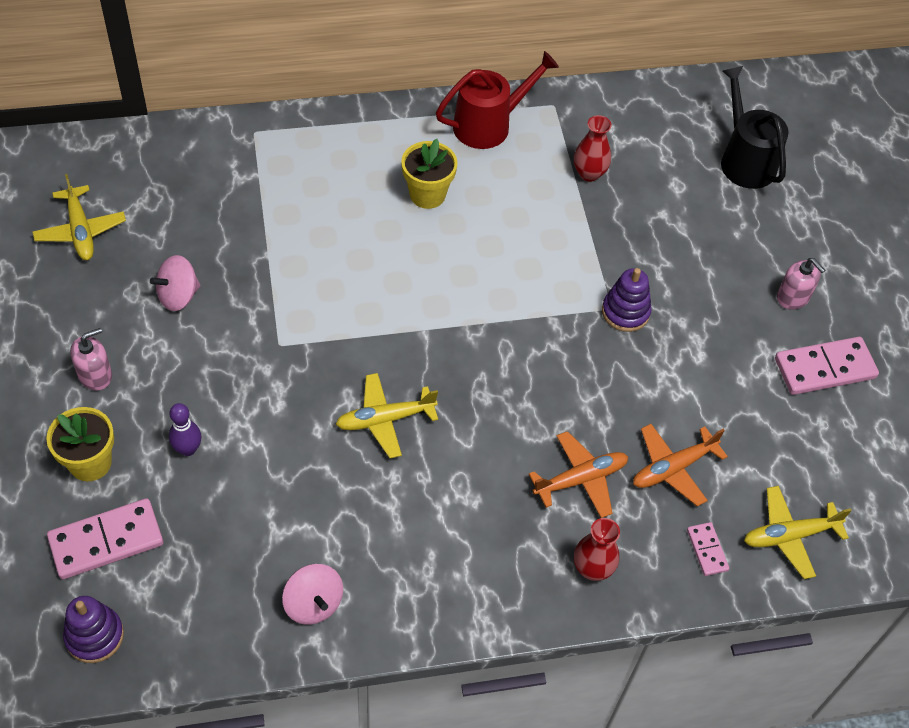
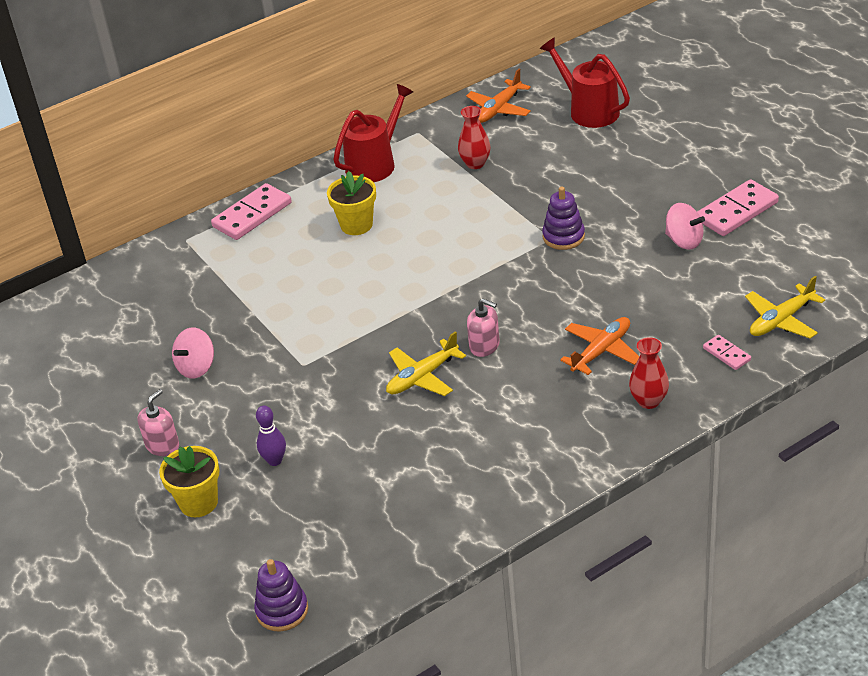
camera: 15 degrees left, 15 degrees down
(80, 231) = (83, 358): yellow plane -> none
(106, 541) = (248, 546): pink domino -> pink domino (252, 215)
(313, 603) = (447, 514): pink spinning top -> pink spinning top (684, 241)
(673, 468) = (666, 316): orange plane -> orange plane (499, 109)
(745, 160) = (589, 110): black watering can -> red watering can
(793, 297) = (683, 178): pink soap dispenser -> pink soap dispenser (484, 346)

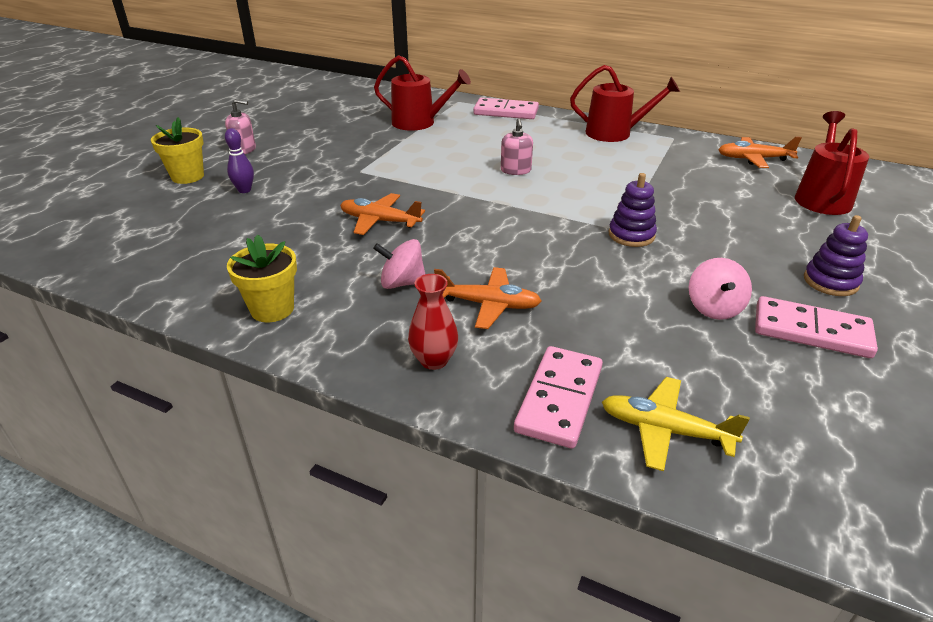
camera: 55 degrees right, 5 degrees down
(196, 367) = (331, 138): pink spinning top -> pink spinning top (402, 283)
(218, 288) = (419, 123): none -> red watering can
(282, 610) = (69, 240): purple stacking toy -> purple stacking toy (830, 282)
(356, 225) = (537, 146): yellow flower pot -> yellow flower pot (272, 309)
(422, 377) = (380, 221): yellow plane -> orange plane
(475, 163) = (670, 169): red vase -> none
(484, 346) = (443, 238): pink soap dispenser -> pink soap dispenser (515, 170)
(726, 354) = (559, 399): pink domino -> pink domino, size x1.93

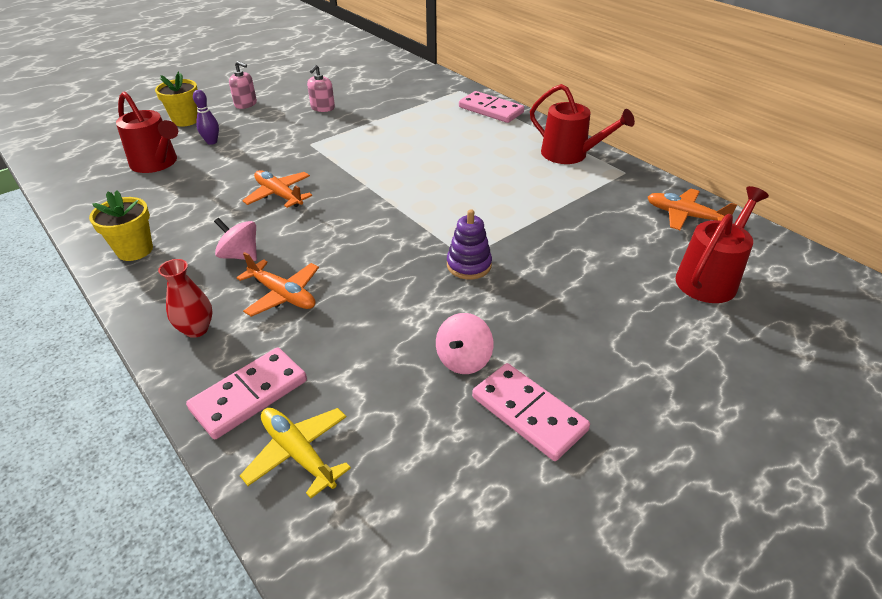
camera: 25 degrees right, 5 degrees up
(419, 123) = (403, 106): red watering can -> red watering can (157, 163)
(515, 170) = (436, 173): pink soap dispenser -> pink soap dispenser (322, 108)
(830, 282) = (608, 371): purple stacking toy -> none

